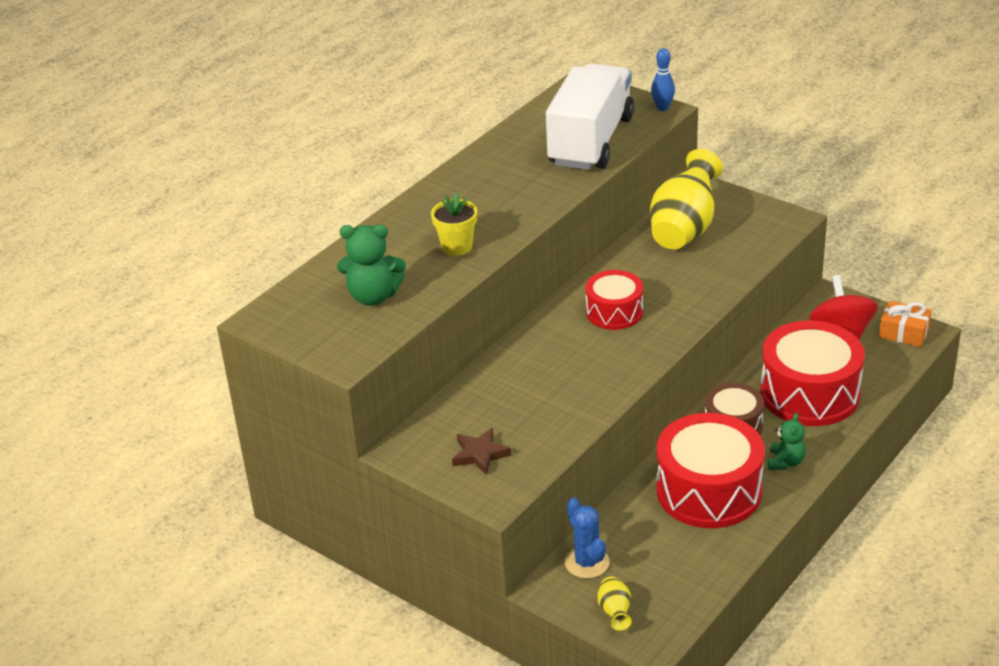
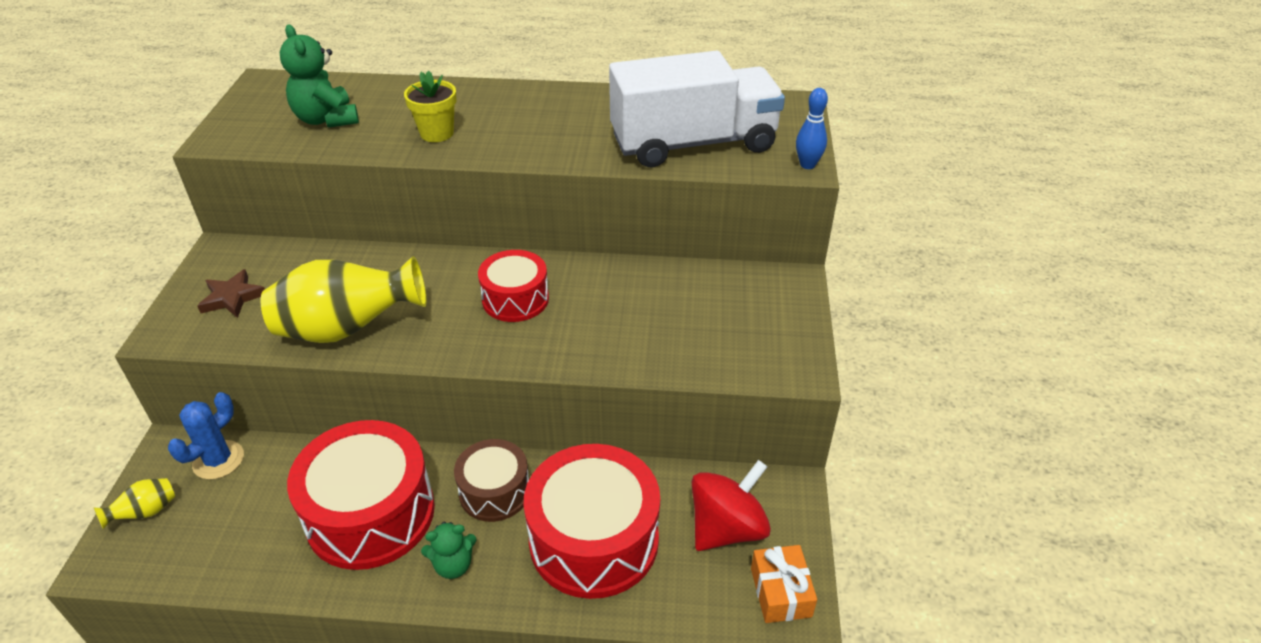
camera: 55 degrees right, 5 degrees up
(684, 229) = (705, 294): yellow vase -> yellow vase (347, 329)

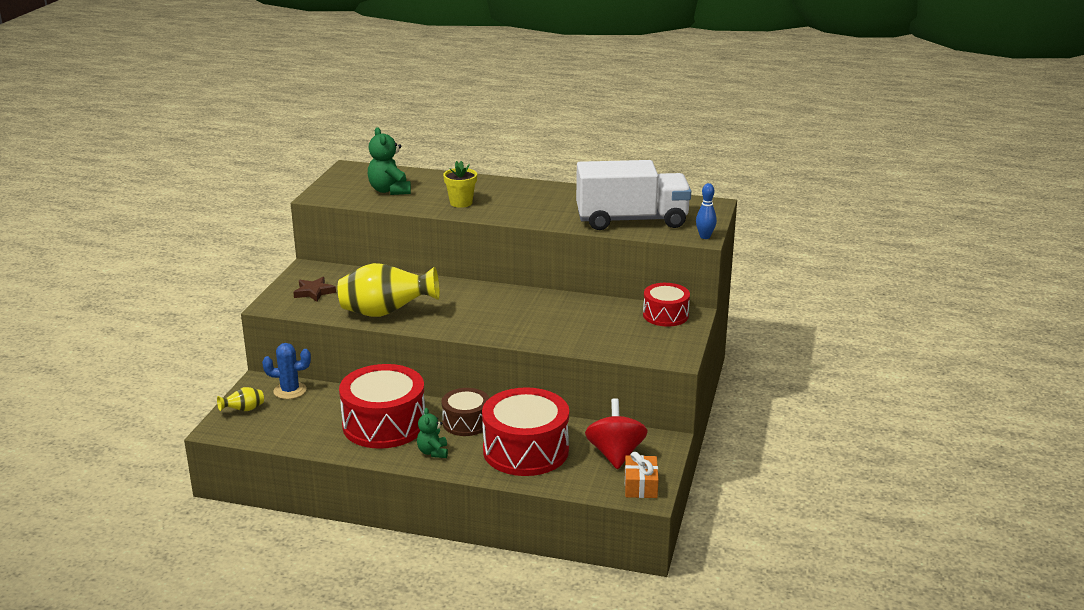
camera: 10 degrees right, 15 degrees down
(218, 460) = (290, 391): blue cactus -> blue cactus turned 45 degrees clockwise
(453, 565) = (433, 452): green teddy bear -> green teddy bear turned 90 degrees clockwise
(515, 299) = (497, 308): red drum -> red drum (665, 315)
(727, 528) = (615, 454): red spinning top -> red spinning top turned 60 degrees counterclockwise

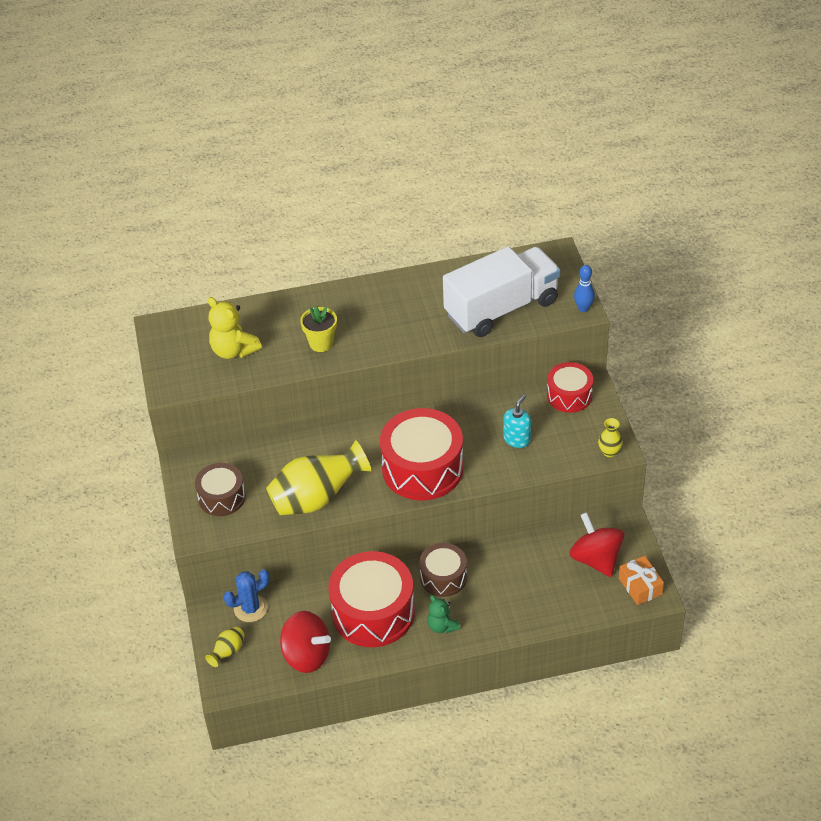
camera: 25 degrees left, 20 degrees up
(302, 432) = (307, 655): none -> red spinning top
(314, 292) = (222, 497): brown star -> brown drum
(390, 190) = (234, 350): green teddy bear -> yellow teddy bear
(525, 450) = (519, 588): red drum -> red drum (422, 468)
(591, 327) = (517, 439): none -> turquoise soap dispenser
(668, 357) = (609, 452): none -> yellow vase

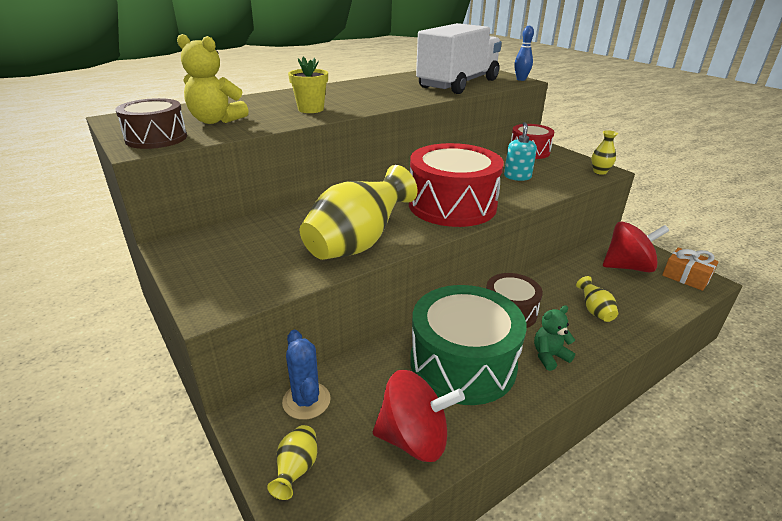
camera: 25 degrees left, 15 degrees down
(222, 497) = (236, 264): brown drum -> brown drum (156, 138)
(250, 608) = (306, 401): blue cactus -> blue cactus turned 60 degrees counterclockwise
(373, 612) = (462, 363): red drum -> green drum
(442, 626) = (549, 356): green teddy bear -> green teddy bear turned 120 degrees clockwise
(516, 597) = (594, 311): none -> yellow vase
(596, 559) = (628, 267): red spinning top -> red spinning top turned 135 degrees clockwise

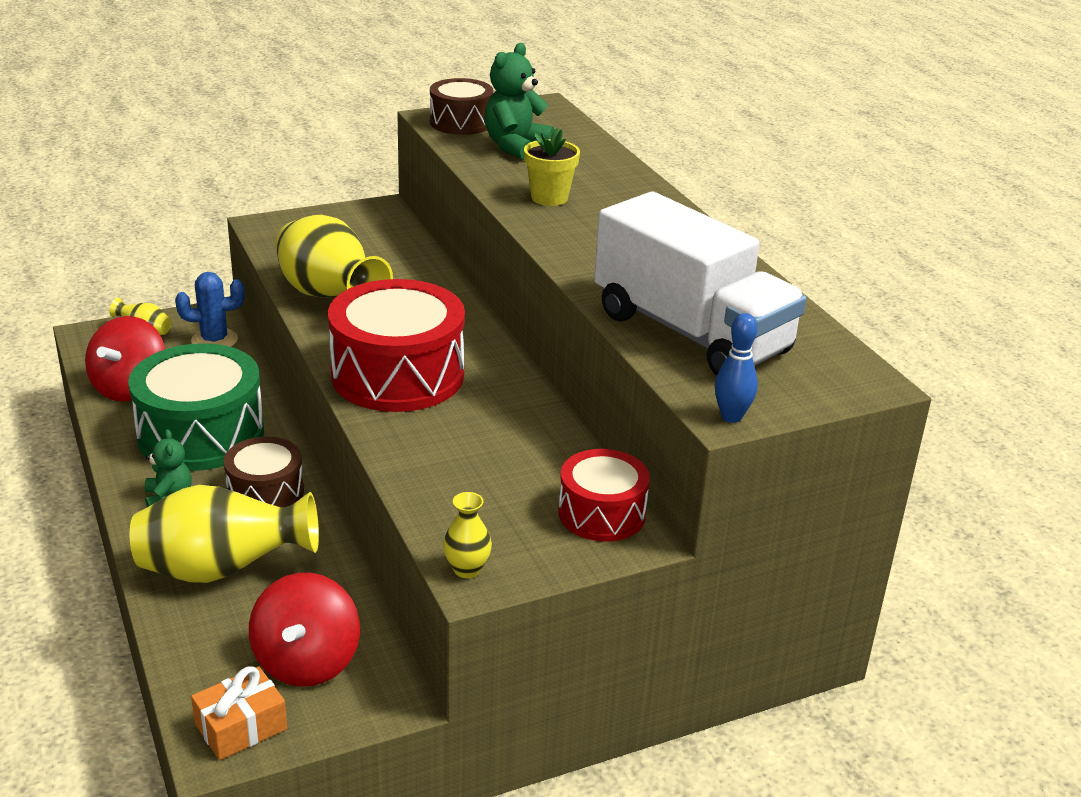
camera: 100 degrees right, 0 degrees up
(216, 121) = (515, 147): yellow teddy bear -> green teddy bear
(517, 176) = (478, 460): turquoise soap dispenser -> none
(594, 311) = (222, 570): yellow vase -> yellow vase, size x2.28

